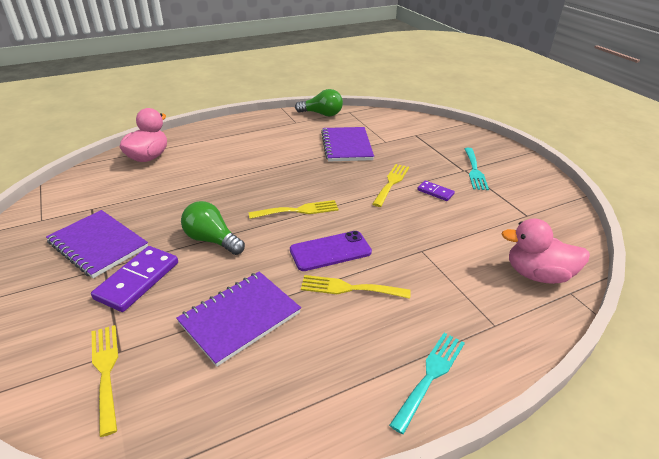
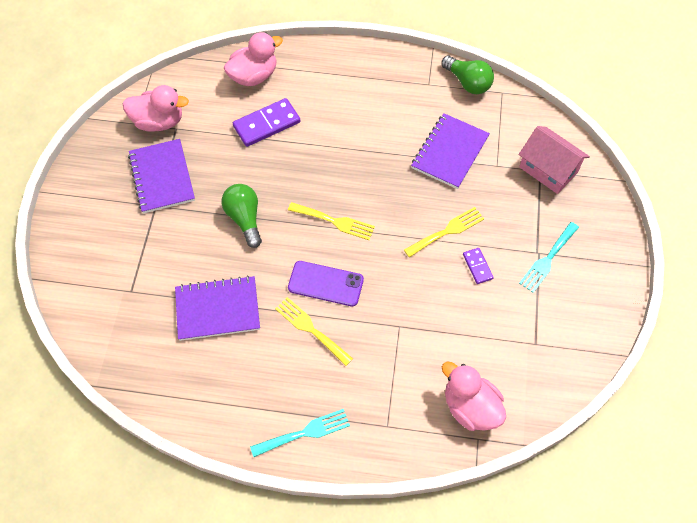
camera: 35 degrees right, 25 degrees up
(69, 210) = (159, 122): none -> pink duck
(106, 371) = (116, 303): yellow fork -> none
(137, 280) = (171, 232): purple domino -> purple domino (266, 124)
(419, 132) = (548, 169): none -> pink house

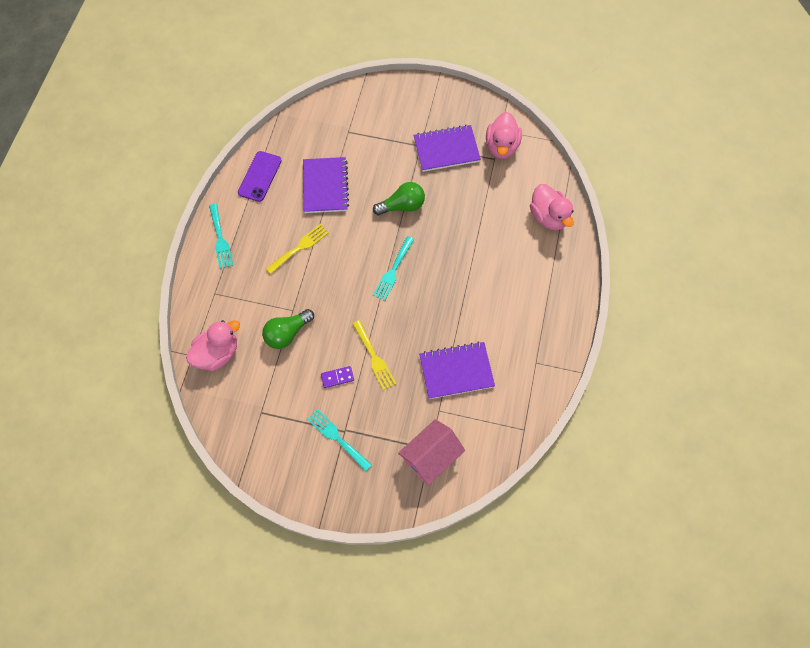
camera: 95 degrees right, 5 degrees up
(266, 124) = (495, 225): purple domino -> none
(325, 283) = (337, 260): purple phone -> purple phone (260, 176)
(335, 221) = (393, 271): yellow fork -> turquoise fork
(449, 152) = (456, 371): purple notebook -> purple notebook turned 45 degrees counterclockwise
(468, 83) = (536, 399): green light bulb -> green light bulb (287, 333)

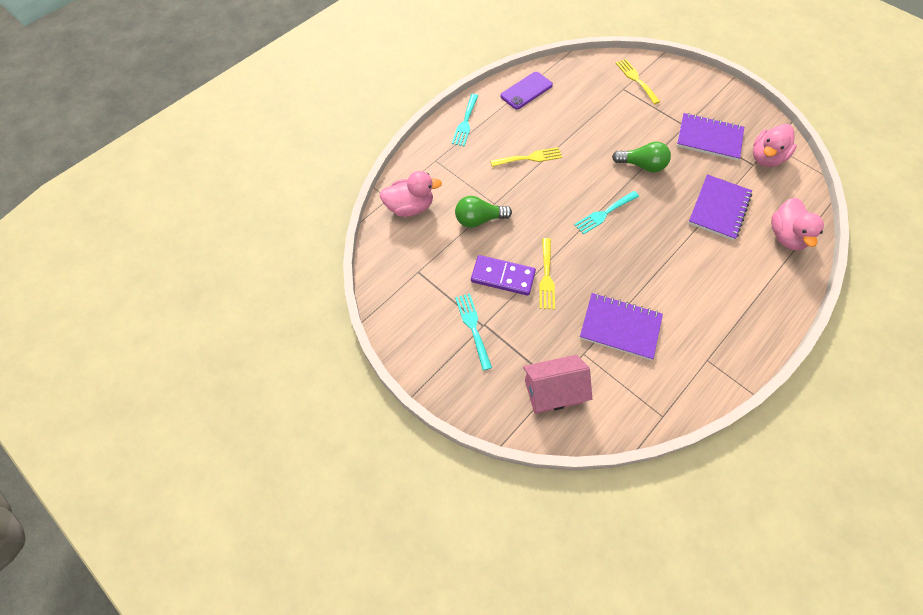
camera: 30 degrees right, 5 degrees down
(325, 186) = (579, 121): purple notebook -> purple notebook (719, 209)
(337, 377) = (503, 277): purple domino -> purple domino, size x1.86
(355, 116) = (636, 79): none -> yellow fork

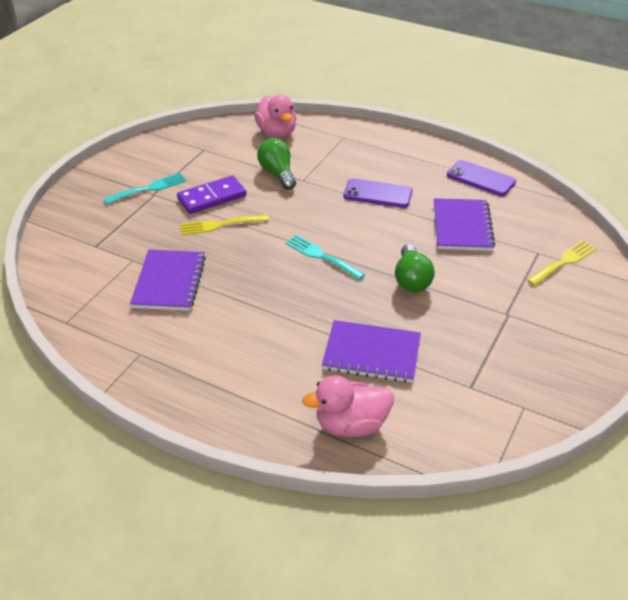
camera: 75 degrees right, 20 degrees down
(465, 122) = (405, 146): turquoise fork -> none
(503, 277) = (212, 197): purple domino -> purple domino turned 60 degrees clockwise
(529, 158) = (378, 194): yellow fork -> purple phone
(553, 391) = (87, 245): pink house -> none
(709, 138) = (495, 338): purple notebook -> purple notebook (462, 227)
(766, 158) = (492, 400): pink duck -> none

